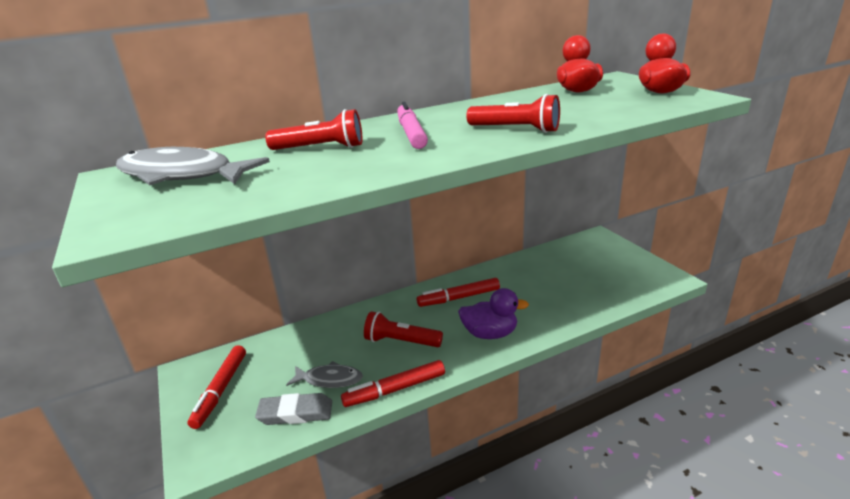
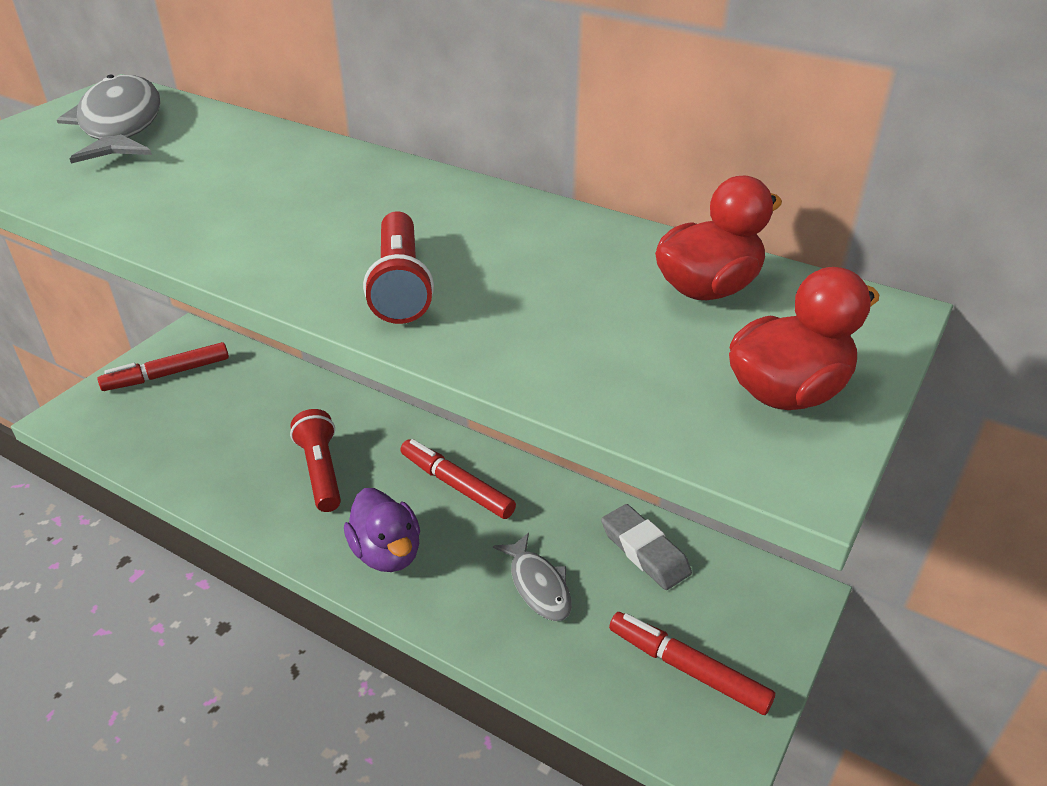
camera: 55 degrees right, 10 degrees up
(295, 413) = (153, 446): grey eraser -> grey eraser (644, 551)
(321, 148) = (243, 166): red flashlight -> none
(329, 379) = (218, 444): grey fish -> grey fish (538, 585)
(395, 389) = (224, 508): red marker -> red marker (687, 669)
(411, 133) = (337, 206): pink marker -> none

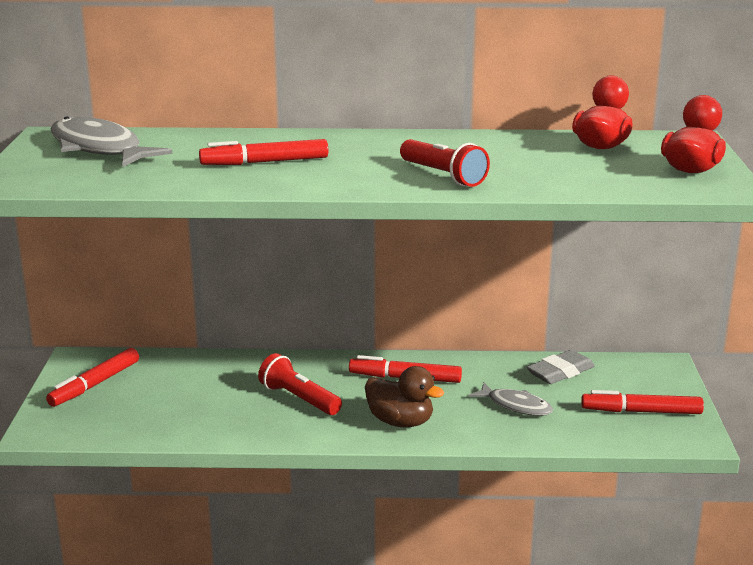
camera: 30 degrees left, 15 degrees down
(239, 194) = (265, 162): none -> red marker
(387, 553) = (400, 422): purple duck -> brown duck
(644, 551) = (560, 372): grey eraser -> grey eraser turned 60 degrees counterclockwise

